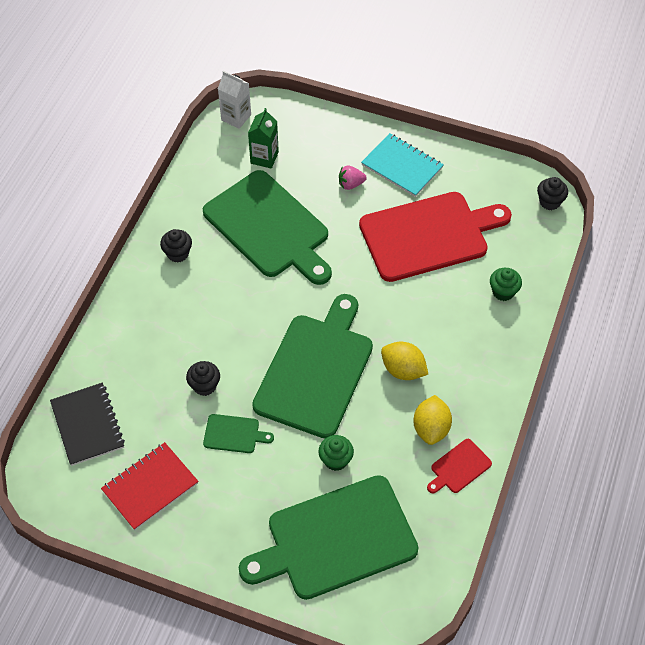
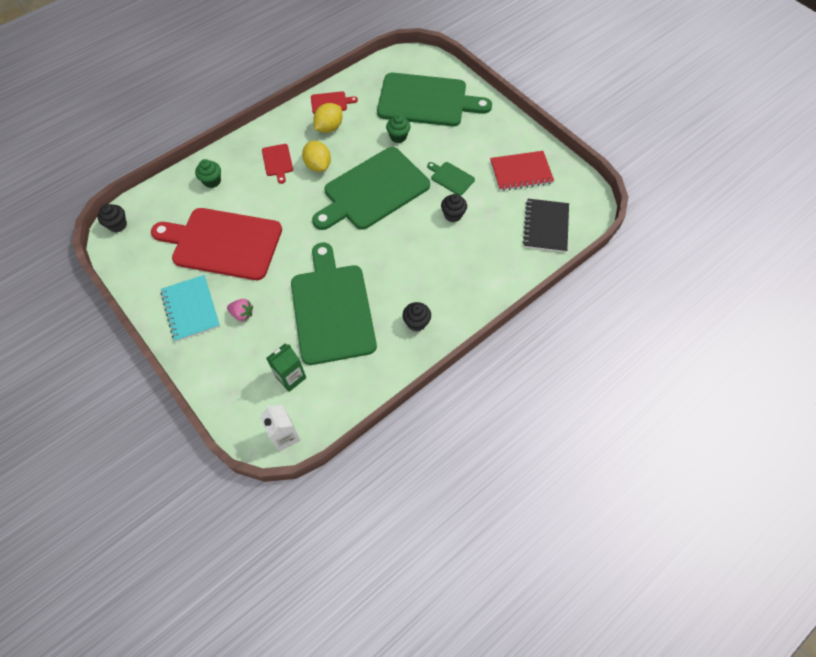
camera: 150 degrees left, 5 degrees up
(453, 351) = (277, 161): none -> red cutting board

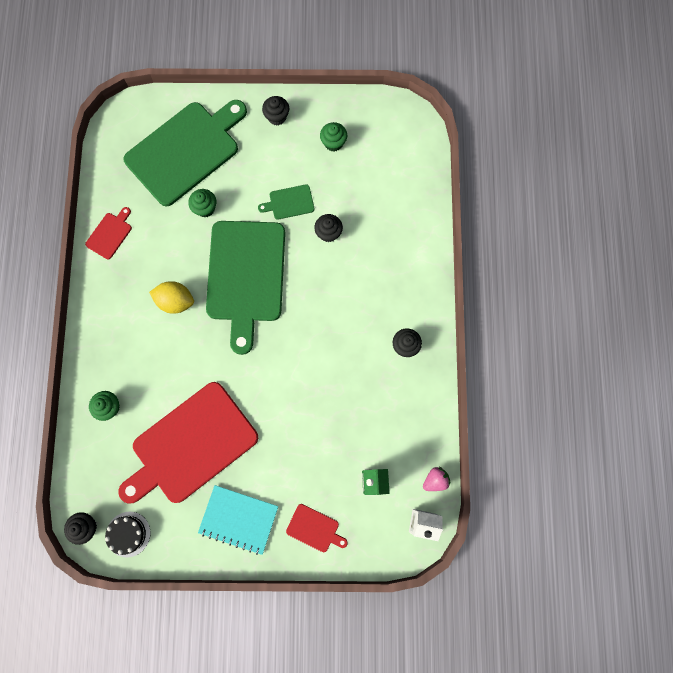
camera: 50 degrees left, 15 degrees up
(130, 251) = (128, 534): none -> black cake
(242, 314) = (280, 479): pink strawberry -> pink strawberry (435, 480)
(277, 161) = (139, 333): red cutting board -> red cutting board (314, 528)
(329, 127) = (139, 258): yellow lemon -> none
(332, 309) = (337, 402): green cutting board -> none
(503, 130) = (277, 117): none -> black cupcake
(521, 172) = (333, 143): red notebook -> green cupcake
(546, 226) = (402, 172): black notebook -> none

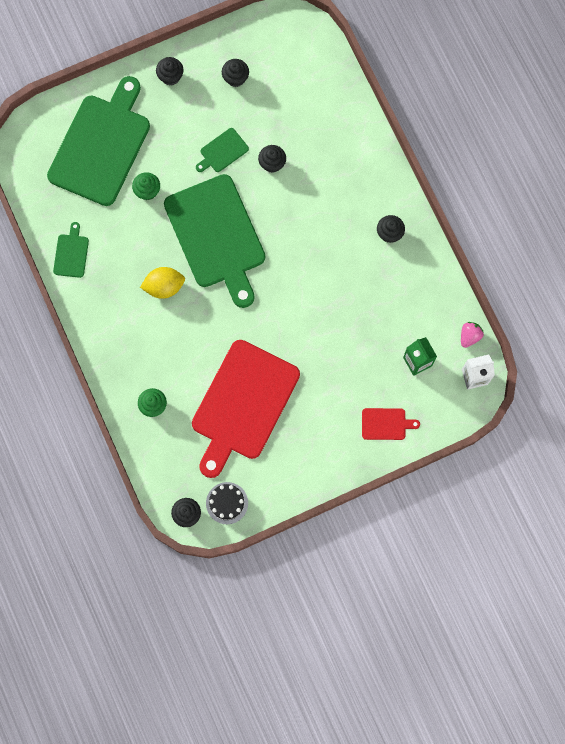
camera: 25 degrees left, 0 degrees up
(110, 234) = (71, 253): red cutting board -> green cutting board
(239, 519) = (316, 446): turquoise notebook -> none
(333, 143) = (235, 78): green cupcake -> black cupcake

